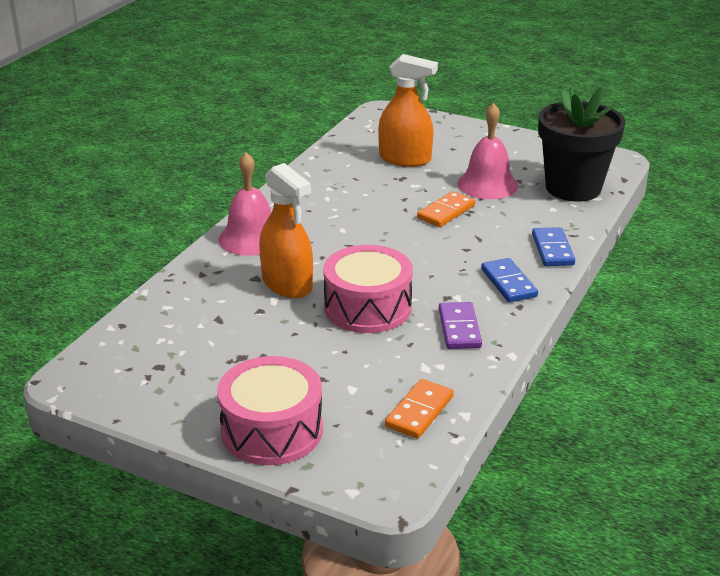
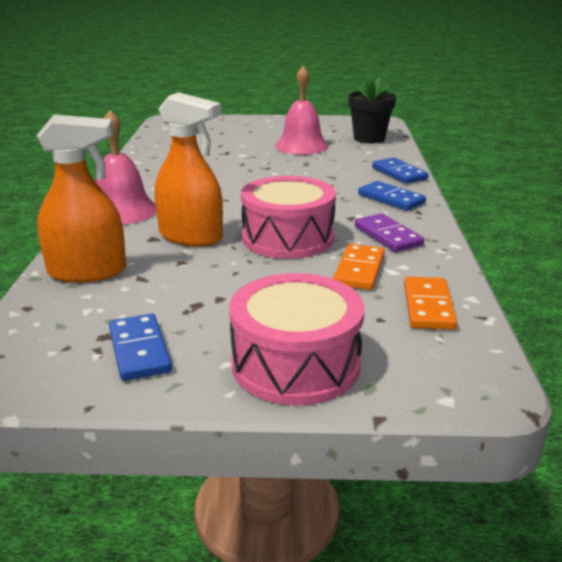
camera: 25 degrees left, 5 degrees down
(174, 386) = (139, 350): none -> blue domino
(405, 159) = (217, 142): orange spray bottle -> orange spray bottle (87, 272)
(446, 212) = (286, 166): orange domino -> orange domino (359, 270)
(573, 188) = (369, 138): black flower pot -> black flower pot, size x0.66

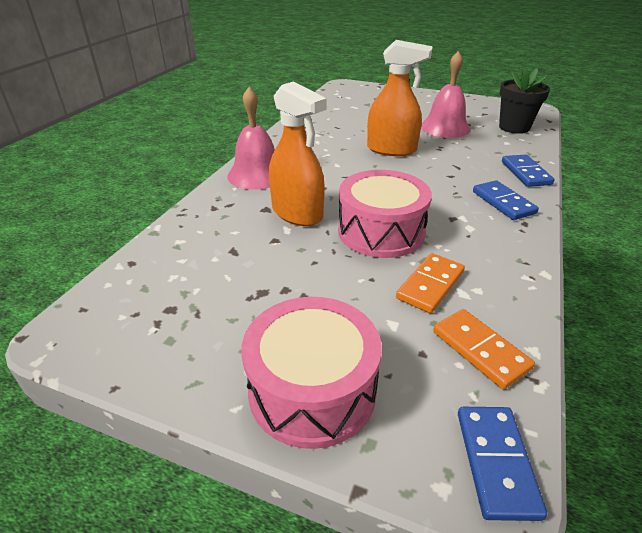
camera: 20 degrees right, 10 degrees up
(87, 272) = (196, 235): orange spray bottle -> orange spray bottle (391, 149)
(139, 350) = (188, 333): blue domino -> blue domino (496, 462)
(388, 236) = (479, 248): purple domino -> none
(428, 306) = (480, 350): orange domino -> orange domino turned 60 degrees counterclockwise

